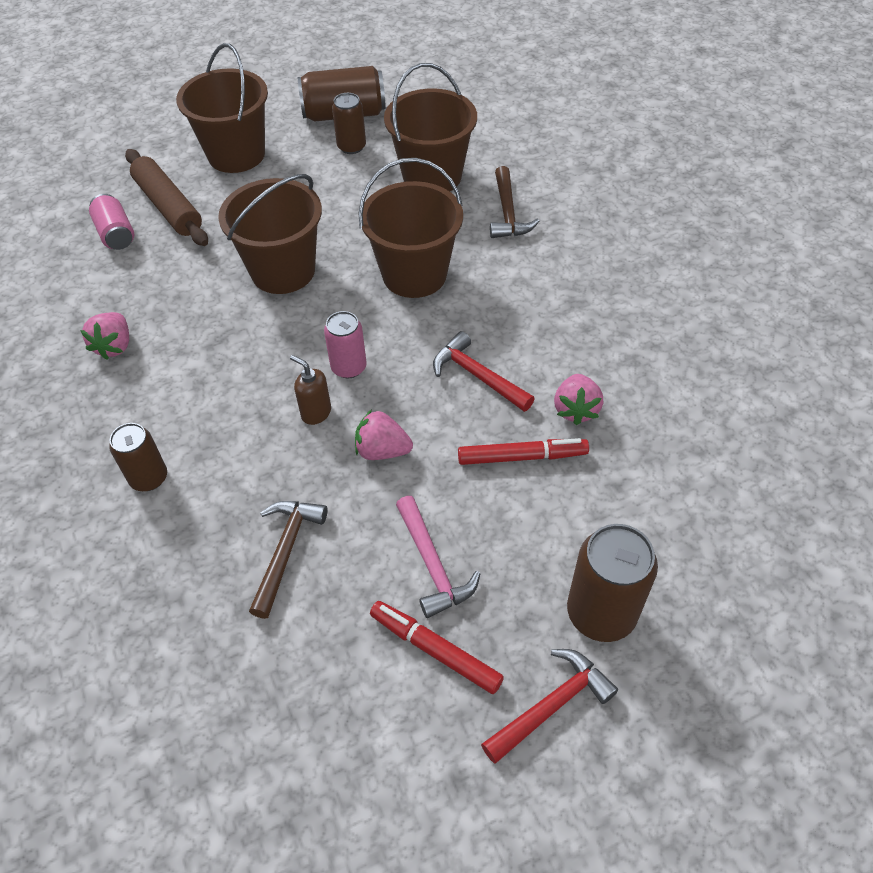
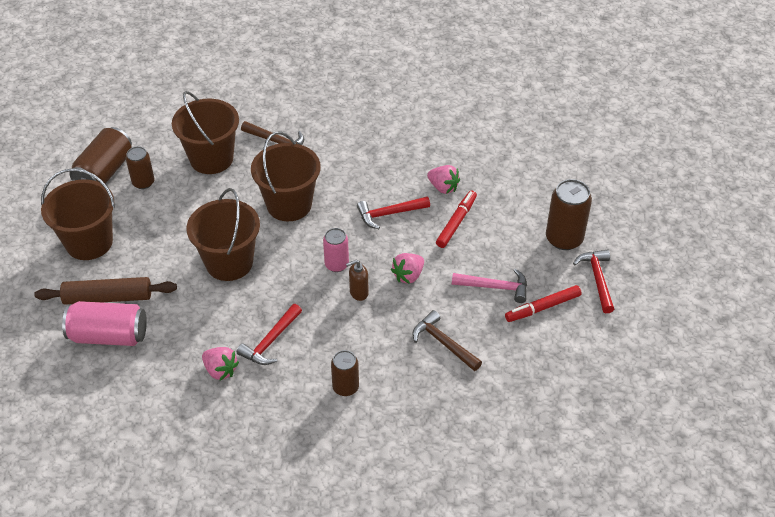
camera: 60 degrees left, 5 degrees down
(116, 234) = (109, 336): pink can -> pink can, size x1.60
(183, 368) = (270, 341): none -> red hammer

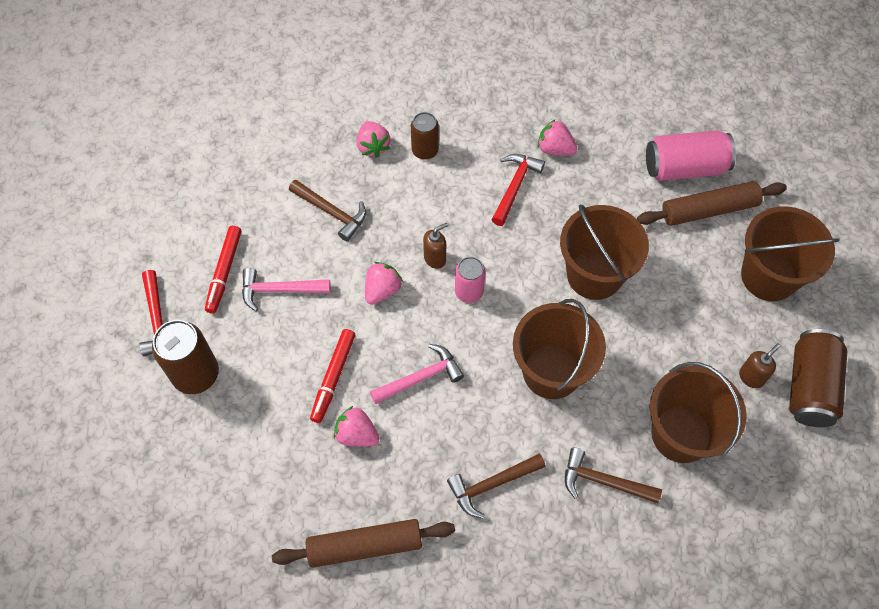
camera: 170 degrees right, 15 degrees up
(143, 182) = (751, 377): brown can -> brown soap dispenser
(353, 149) = (492, 485): none -> brown hammer
(389, 214) = (421, 377): red hammer -> pink hammer
(395, 399) = (373, 146): none -> pink strawberry
(446, 131) = (365, 546): none -> brown rolling pin
(542, 307) = (224, 272): red marker -> red marker turned 135 degrees clockwise

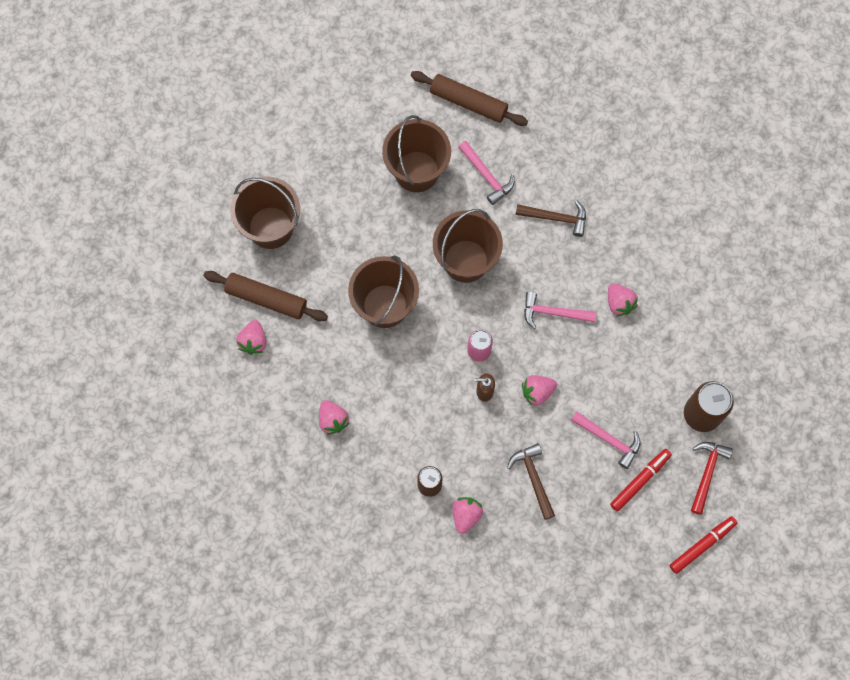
camera: 145 degrees left, 10 degrees up
(333, 378) = (611, 351): red marker -> red marker (702, 545)
(365, 546) = (657, 233): brown rolling pin -> brown rolling pin (468, 102)
(515, 186) = (386, 409): red hammer -> none
(603, 481) = (487, 176): brown hammer -> pink hammer
(684, 167) = (253, 341): pink can -> pink strawberry
(751, 377) = (343, 175): brown soap dispenser -> none
(810, 387) = (313, 145): brown can -> none

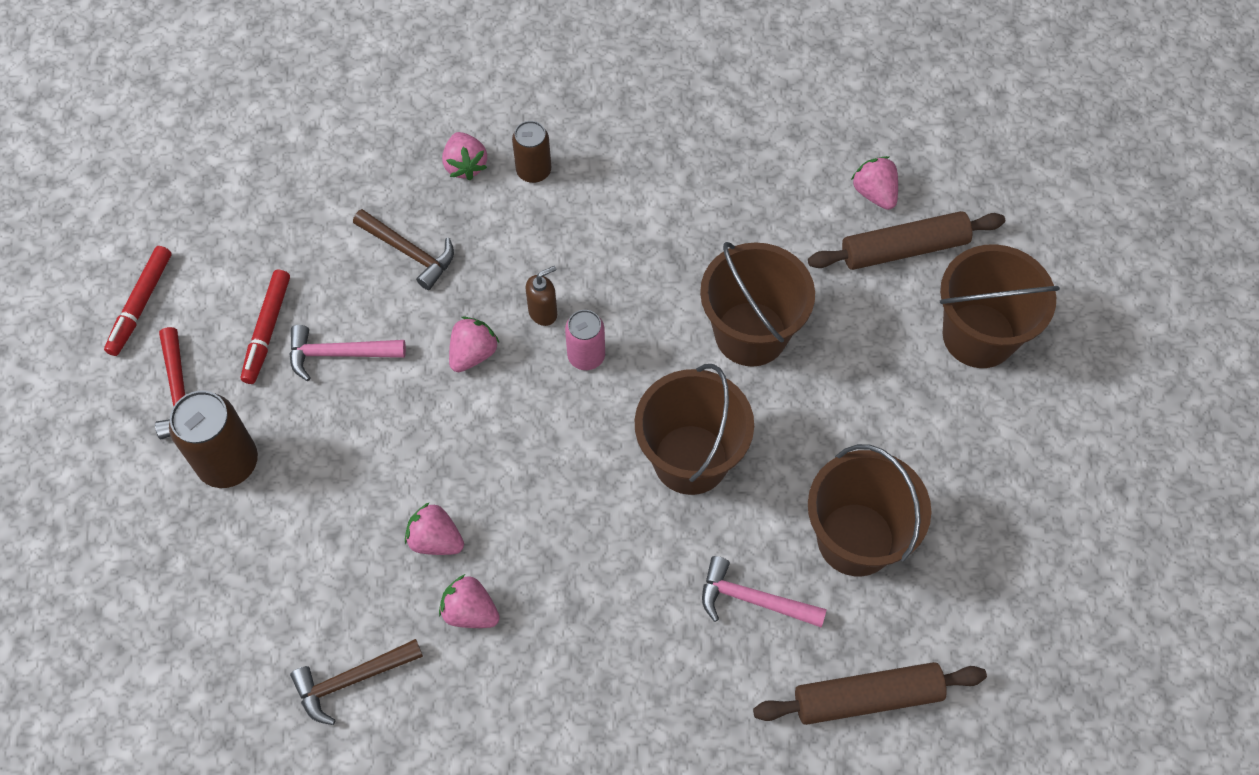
camera: 145 degrees right, 10 degrees down
(333, 420) = (705, 168): pink strawberry -> pink strawberry (470, 611)
(553, 313) = (520, 467): pink hammer -> none
(556, 218) = (608, 604): brown hammer -> brown hammer (352, 680)

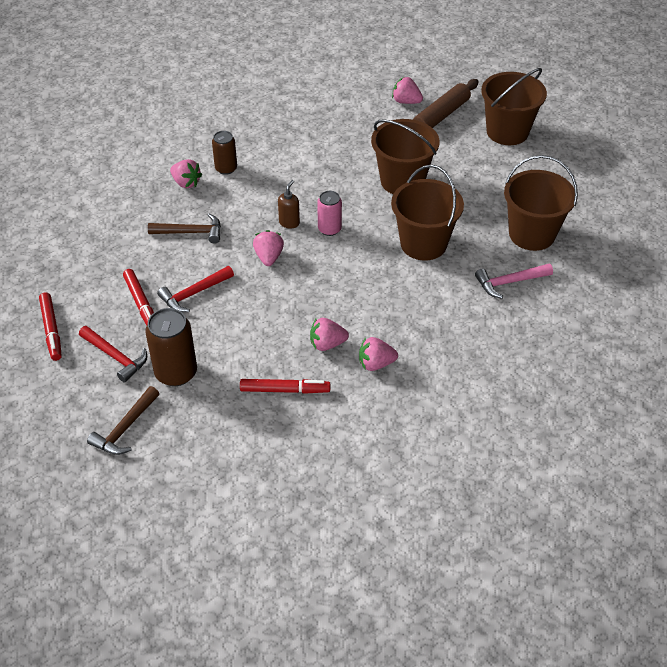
camera: 35 degrees left, 15 degrees down
(330, 575) = (285, 390): none -> red marker
(339, 354) = (194, 294): pink hammer -> red hammer
(352, 680) = (342, 428): brown hammer -> brown hammer (125, 428)
(867, 698) = (599, 291): brown rolling pin -> none

